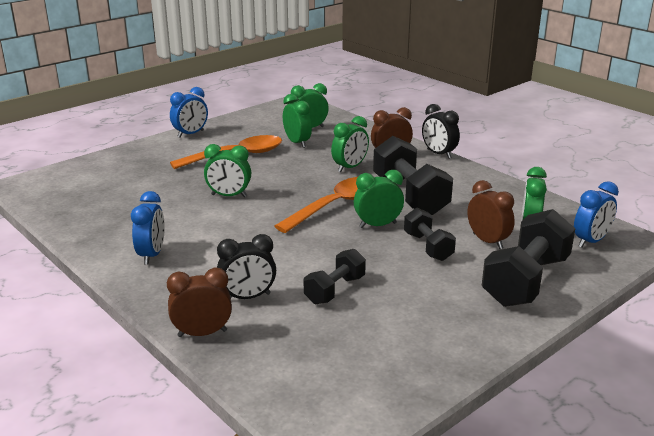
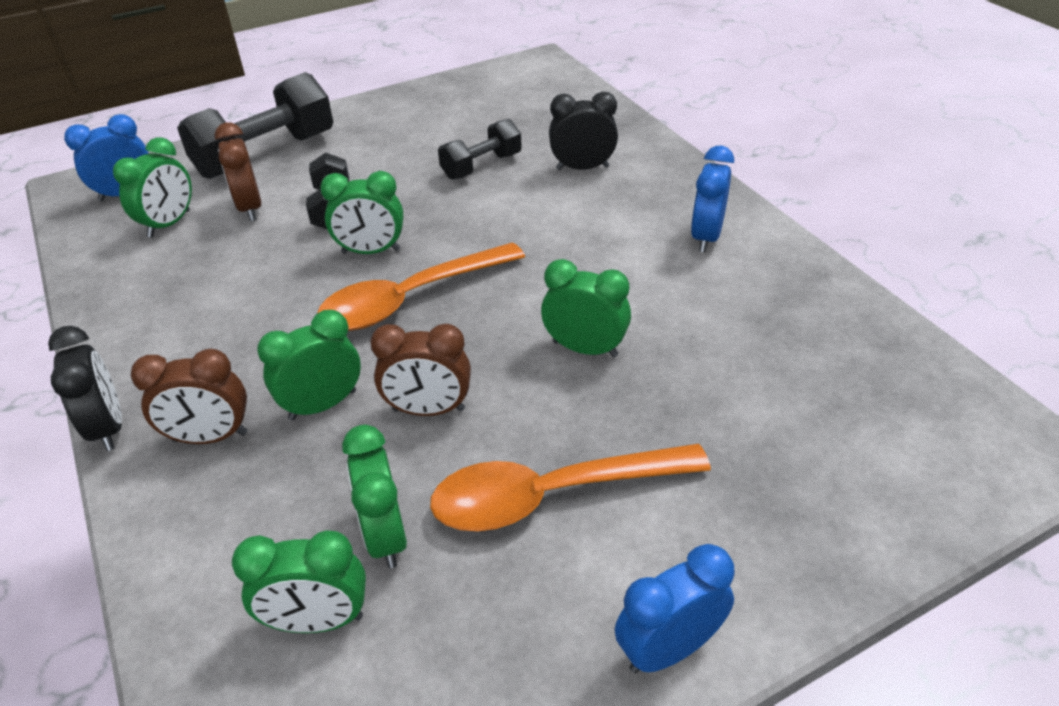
camera: 165 degrees left, 15 degrees up
(202, 333) = (635, 137): brown clock -> brown clock (428, 410)
(410, 195) = (275, 306): black dumbbell -> none

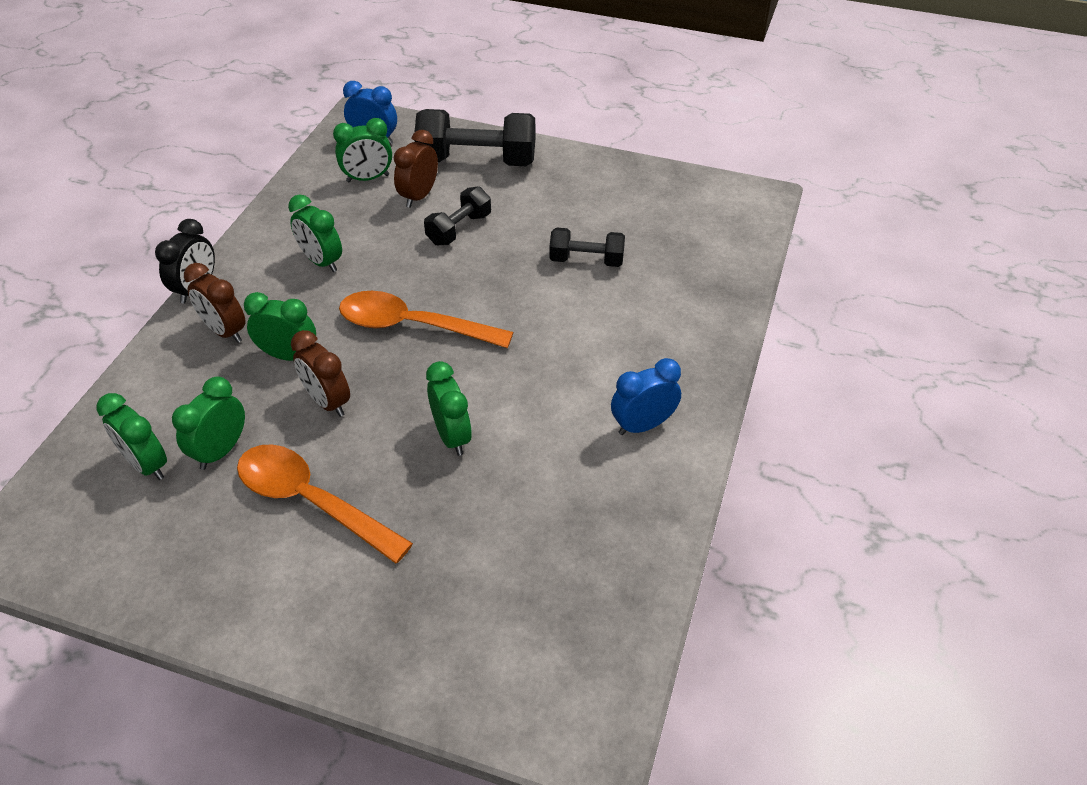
camera: 45 degrees right, 5 degrees up
(371, 251) = (437, 276): green clock -> green clock (321, 262)
(582, 168) = (648, 310): black clock -> none
(668, 648) = (245, 623): blue clock -> none

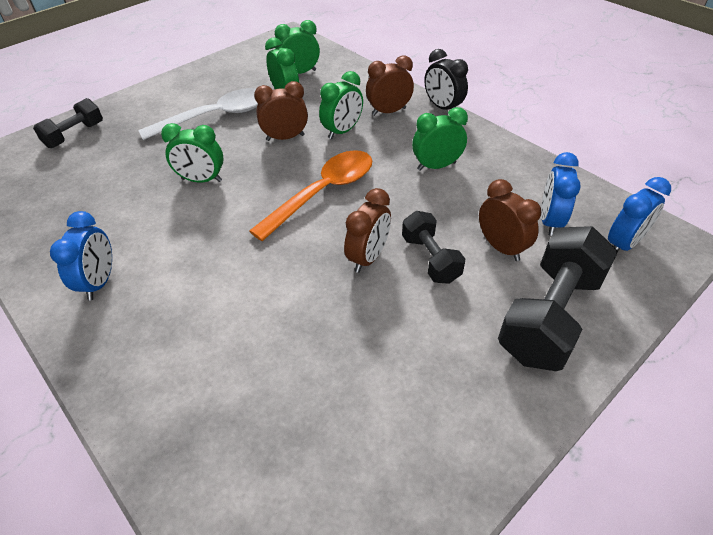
camera: 120 degrees right, 0 degrees up
(311, 501) = (216, 116): orange spoon -> white spoon
(368, 178) = (549, 221): green clock -> blue clock
(482, 263) = (368, 257): none -> brown clock
(586, 260) = (316, 339): black dumbbell -> black dumbbell (75, 135)

